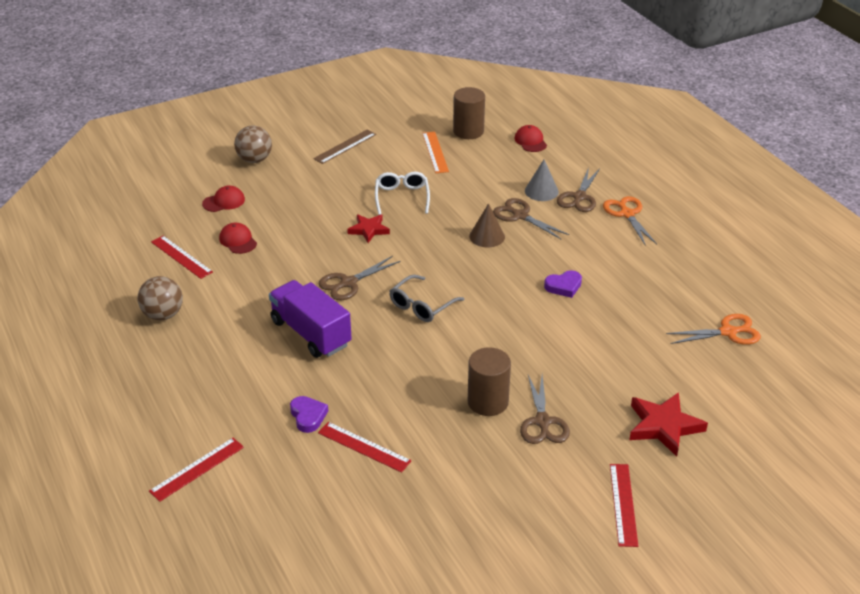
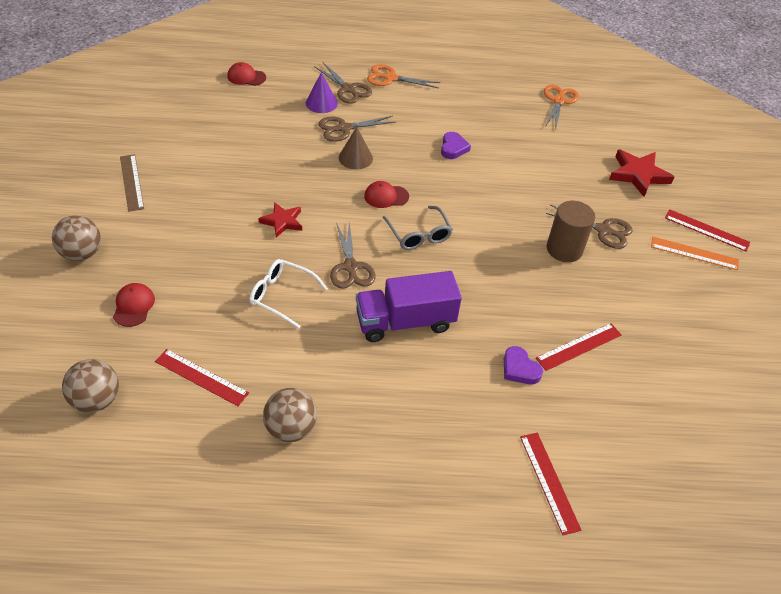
camera: 65 degrees left, 10 degrees up
(132, 223) = (96, 400): none -> brown ball
(181, 257) = (201, 377): red ruler -> red ruler turned 45 degrees clockwise
(238, 241) = (214, 320): red cap -> red cap (386, 196)
(308, 416) = (519, 369): purple heart -> purple heart turned 135 degrees counterclockwise
(402, 197) = (253, 181): white glasses -> white glasses (282, 296)
(435, 152) = (204, 133): orange ruler -> orange ruler (694, 253)
(468, 131) = (193, 101): brown cylinder -> none
(541, 191) = (321, 103): grey cone -> purple cone

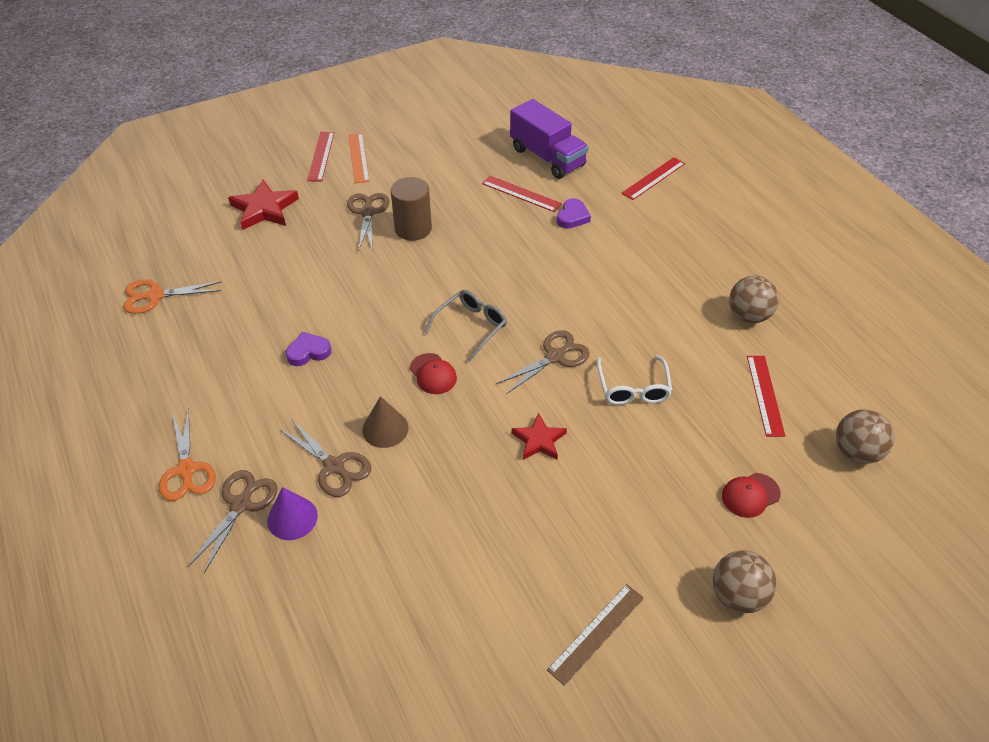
camera: 115 degrees left, 0 degrees up
(246, 77) = (278, 649): red cap -> none
(405, 322) = (586, 295): purple truck -> purple truck (547, 157)

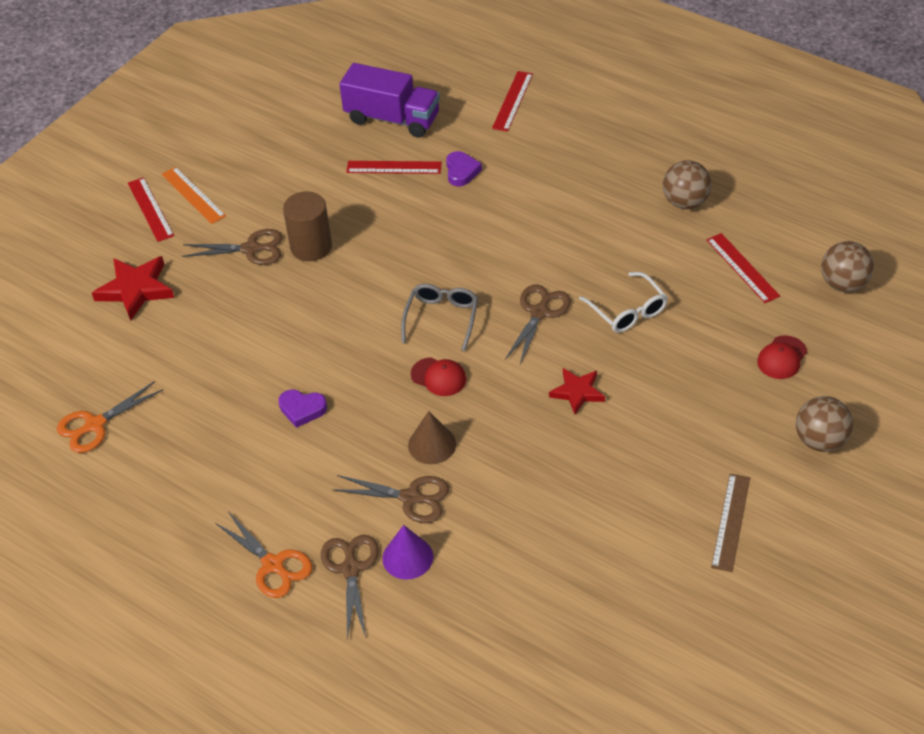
camera: 25 degrees left, 0 degrees up
(308, 352) = (302, 409): purple heart -> purple heart turned 120 degrees counterclockwise
(368, 212) = (251, 249): brown scissors -> brown scissors turned 120 degrees clockwise

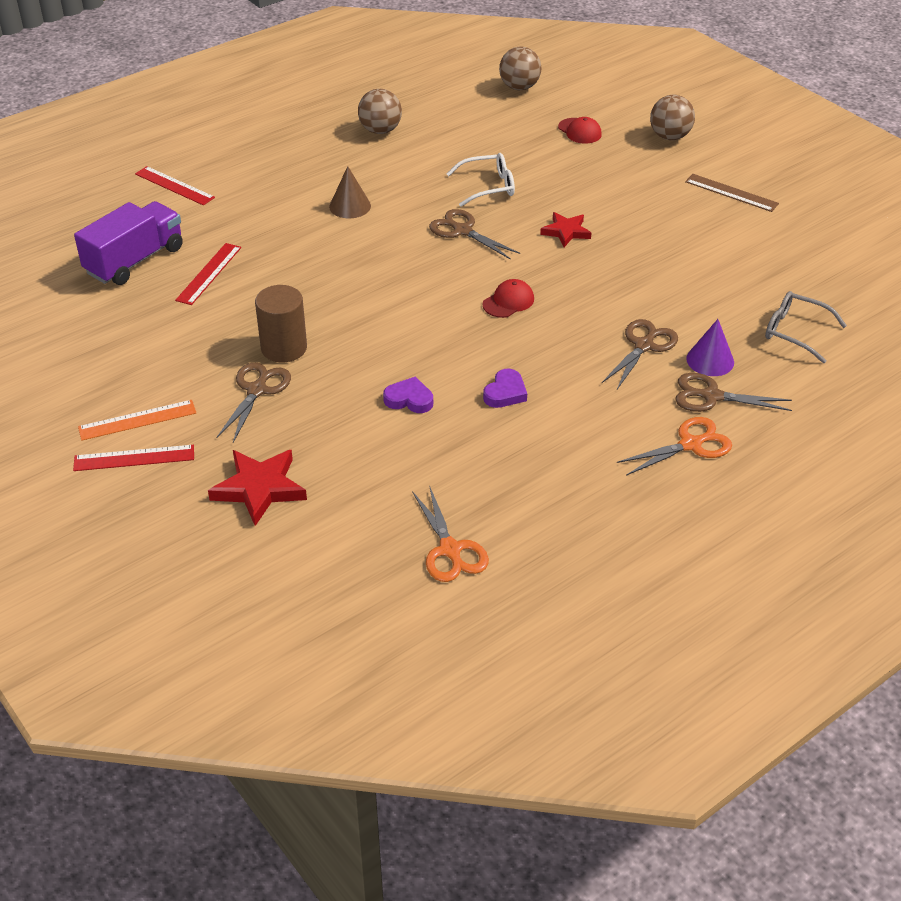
camera: 75 degrees left, 5 degrees down
(432, 444) = (587, 321): brown cone -> brown cone (350, 206)
(442, 318) = (436, 285): grey glasses -> grey glasses (795, 332)
(461, 171) = (248, 235): purple heart -> purple heart (409, 399)
(742, 268) = (474, 124): red ruler -> none

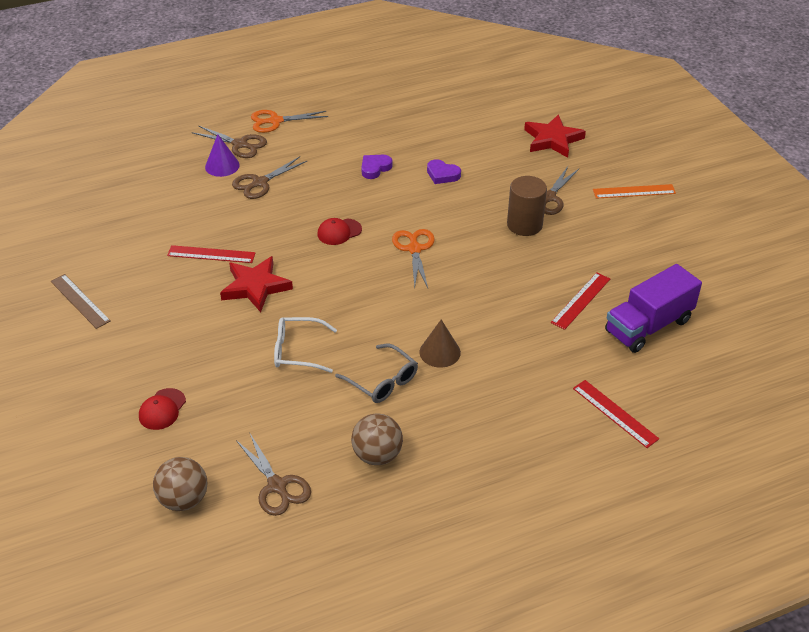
camera: 165 degrees left, 0 degrees up
(134, 458) = (634, 168): red ruler -> red ruler (211, 254)
(450, 550) = (446, 95): orange scissors -> orange scissors (414, 249)
(463, 231) = (345, 304): brown scissors -> brown scissors (277, 486)
(566, 232) = (255, 287): red star -> red star, size x1.55
(579, 131) = (162, 409): red cap -> red cap turned 135 degrees counterclockwise
(669, 137) = (76, 382): brown ball -> none
(795, 332) = (146, 174): grey glasses -> grey glasses (382, 381)

